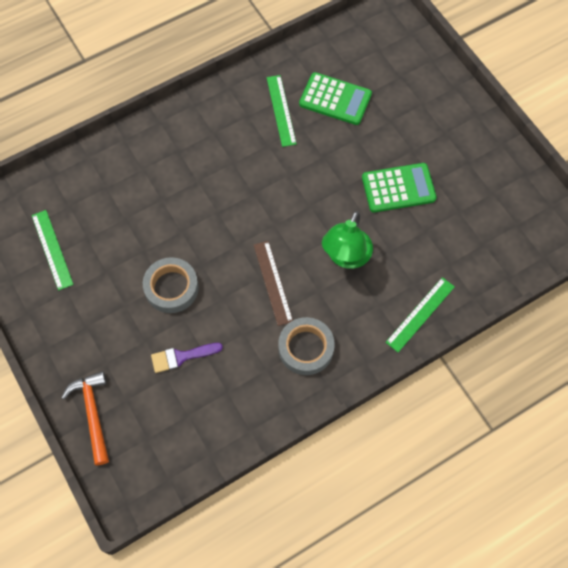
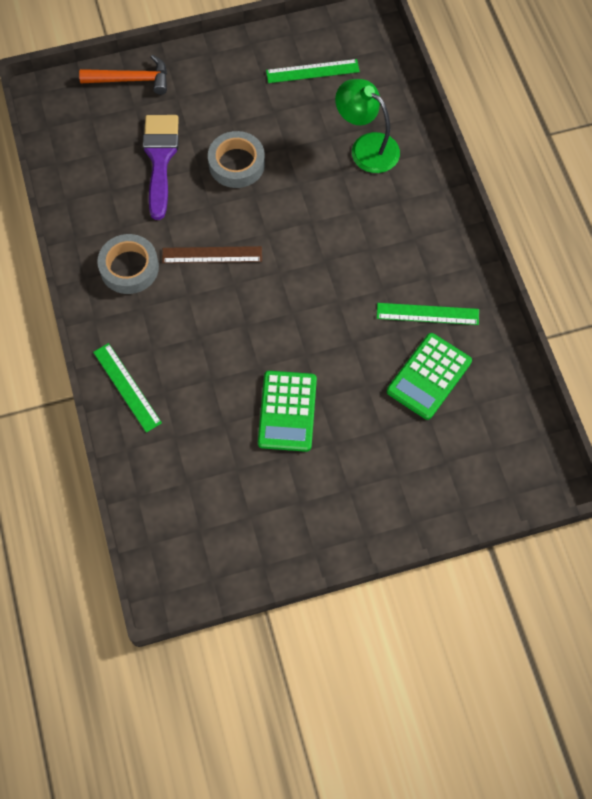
camera: 105 degrees right, 0 degrees up
(181, 357) = (160, 159): purple brush -> purple brush, size x1.67
(346, 257) = (218, 332): green lamp -> green lamp (366, 147)

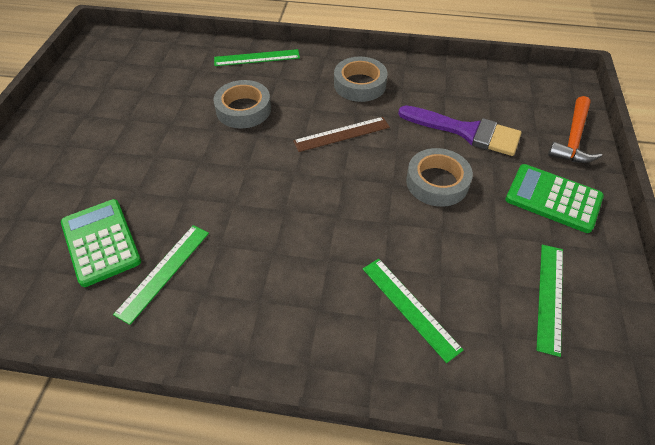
camera: 115 degrees right, 15 degrees down
(212, 255) = (341, 134): brown ruler -> brown ruler turned 45 degrees clockwise
(218, 355) = (243, 109): none -> grey tape
(287, 411) = (161, 132): green calculator -> green calculator (553, 198)
(366, 147) = (410, 307): green lamp -> green ruler

